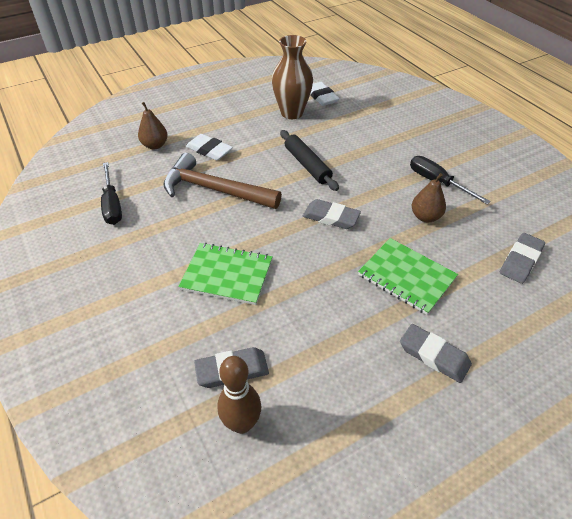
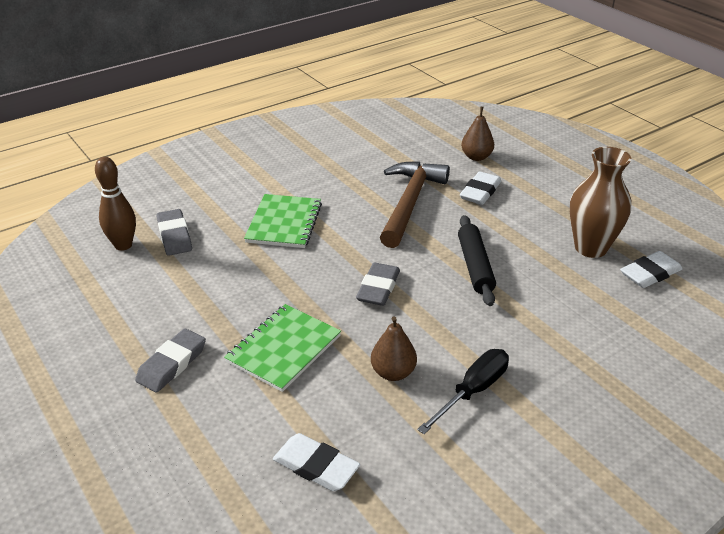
camera: 85 degrees right, 10 degrees down
(112, 205) = (373, 148): black screwdriver -> none
(307, 165) = (475, 266): black rolling pin -> black rolling pin turned 60 degrees counterclockwise
(520, 260) = (316, 466): grey eraser -> white eraser

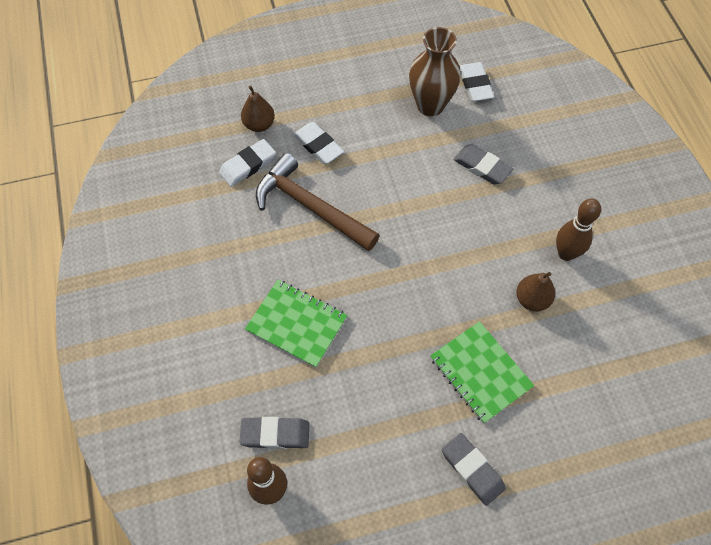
camera: 70 degrees left, 25 degrees up
(316, 466) = (613, 383): white eraser -> white eraser (248, 165)
(378, 288) = (426, 275): grey eraser -> grey eraser (482, 167)
(473, 391) = (566, 253): black screwdriver -> brown bowling pin
(475, 266) = (423, 193): black rolling pin -> none

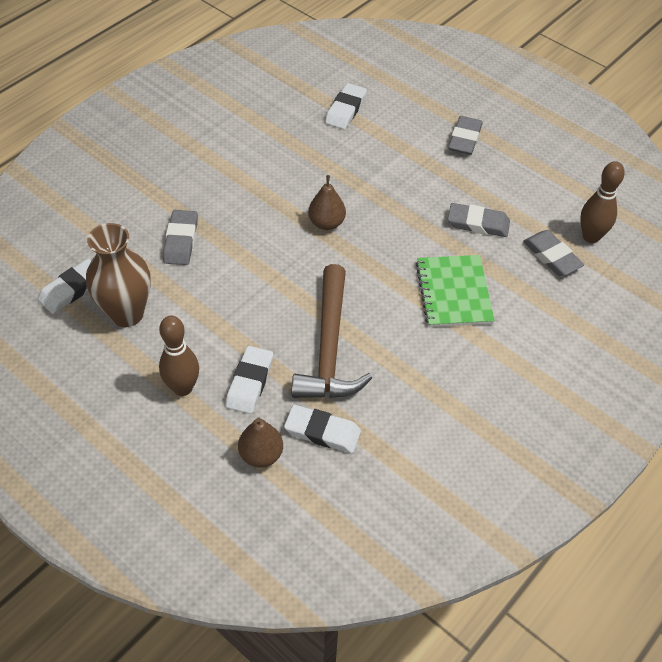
camera: 125 degrees left, 10 degrees down
(355, 398) = (478, 223): none -> grey eraser
(480, 372) = (388, 162): green notebook -> none
(532, 299) = (298, 157): brown pear -> brown pear (326, 223)
(566, 253) = (236, 153): brown bowling pin -> brown bowling pin (183, 388)
(580, 381) = (345, 109): none -> white eraser

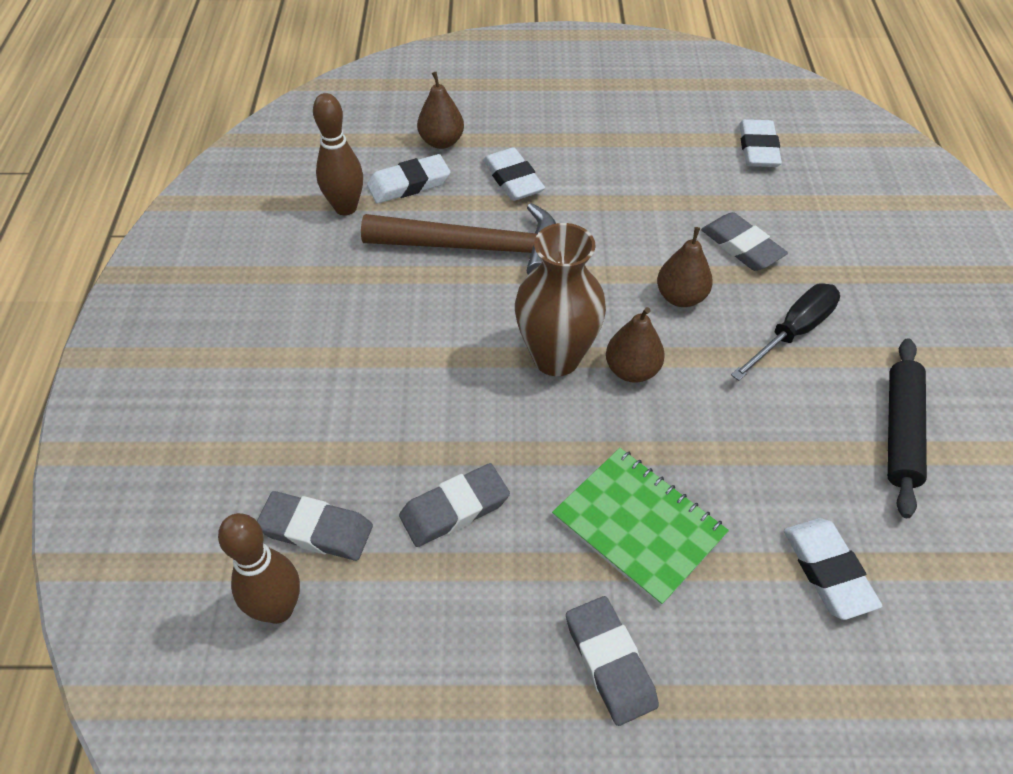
camera: 140 degrees right, 0 degrees up
(127, 313) = (686, 161): brown vase -> brown vase (556, 357)
(183, 388) = (561, 143): brown bowling pin -> brown bowling pin (346, 208)
(225, 186) = (793, 332): none -> black screwdriver
(244, 124) = (901, 432): none -> black rolling pin
(253, 238) = (681, 297): none -> brown pear
(329, 348) = (476, 248): brown hammer -> brown hammer turned 135 degrees clockwise
(454, 292) = (403, 388): green notebook -> green notebook (638, 526)

